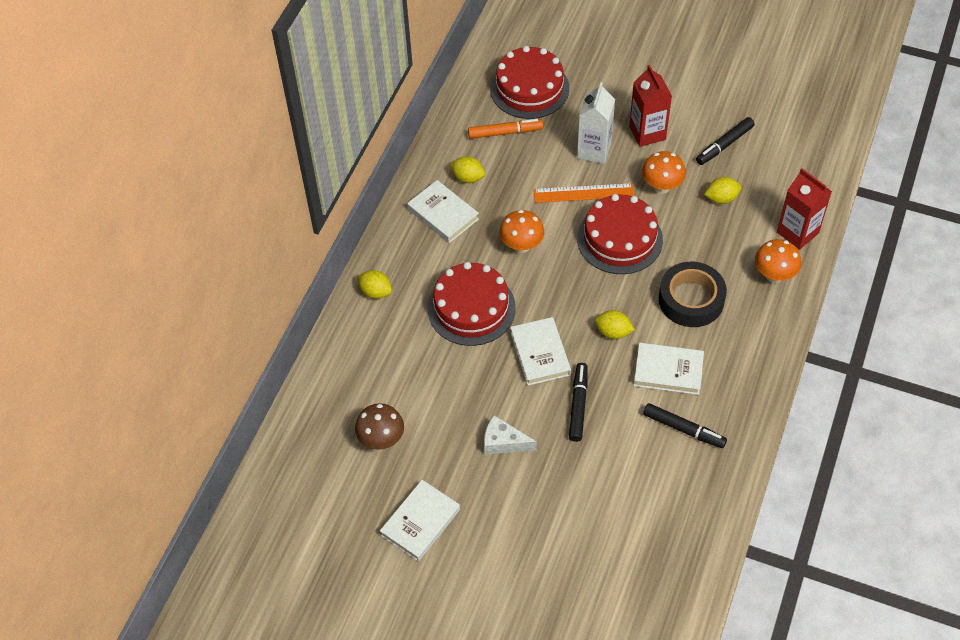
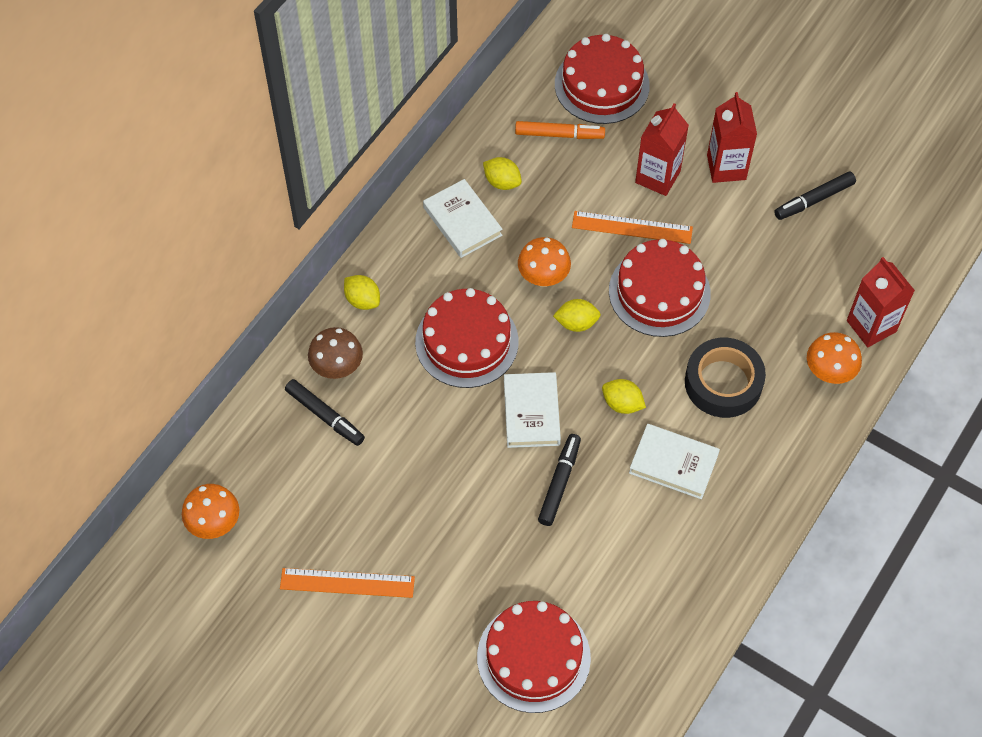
camera: 10 degrees right, 5 degrees up
(381, 439) = (327, 477): brown mushroom -> brown mushroom (337, 368)
(420, 522) = (347, 583): white book -> orange ruler
(503, 442) = (463, 508): white cheese -> none
(594, 150) = (657, 177): white carton -> red carton
(594, 550) = (533, 657): none -> red cake
(661, 186) = (725, 237): orange mushroom -> orange mushroom (214, 523)
(683, 429) = (673, 537): black marker -> black marker (325, 416)
(721, 198) = (792, 266): yellow lemon -> yellow lemon (576, 323)

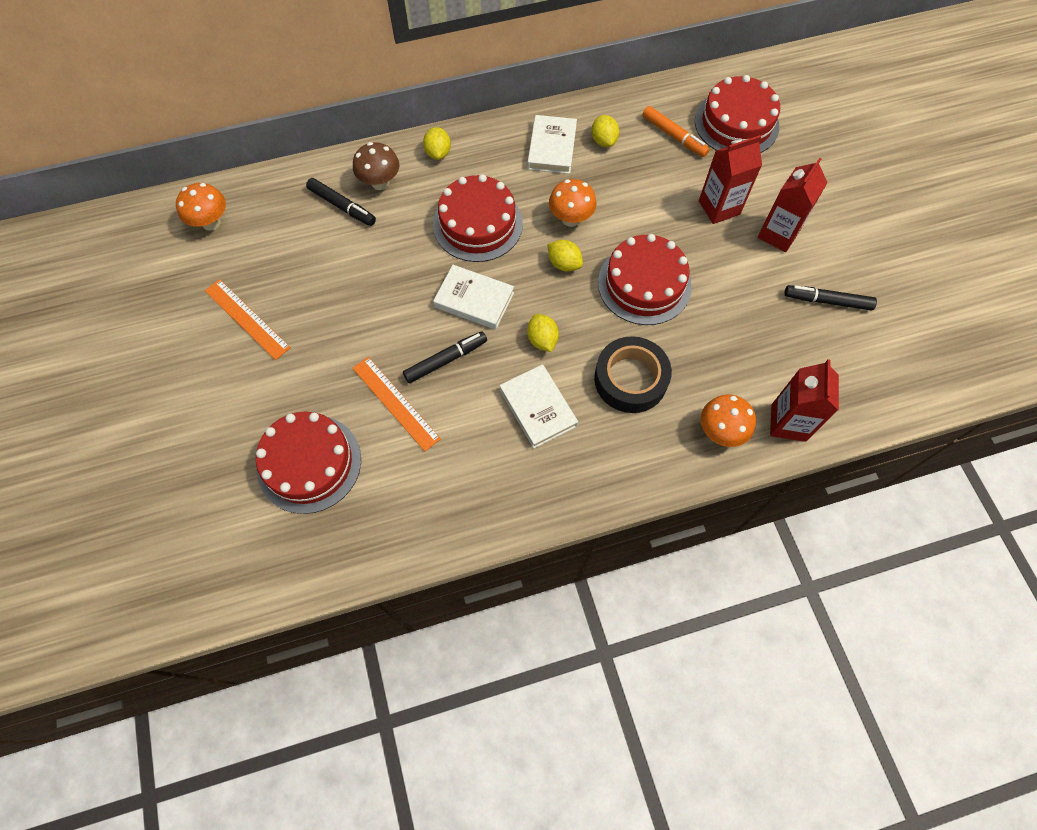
camera: 40 degrees right, 5 degrees up
(325, 416) = (342, 206): black marker -> black marker turned 45 degrees counterclockwise
(531, 412) = (474, 300): white book -> white book turned 75 degrees clockwise
(632, 227) = (667, 228): orange ruler -> orange ruler (395, 403)

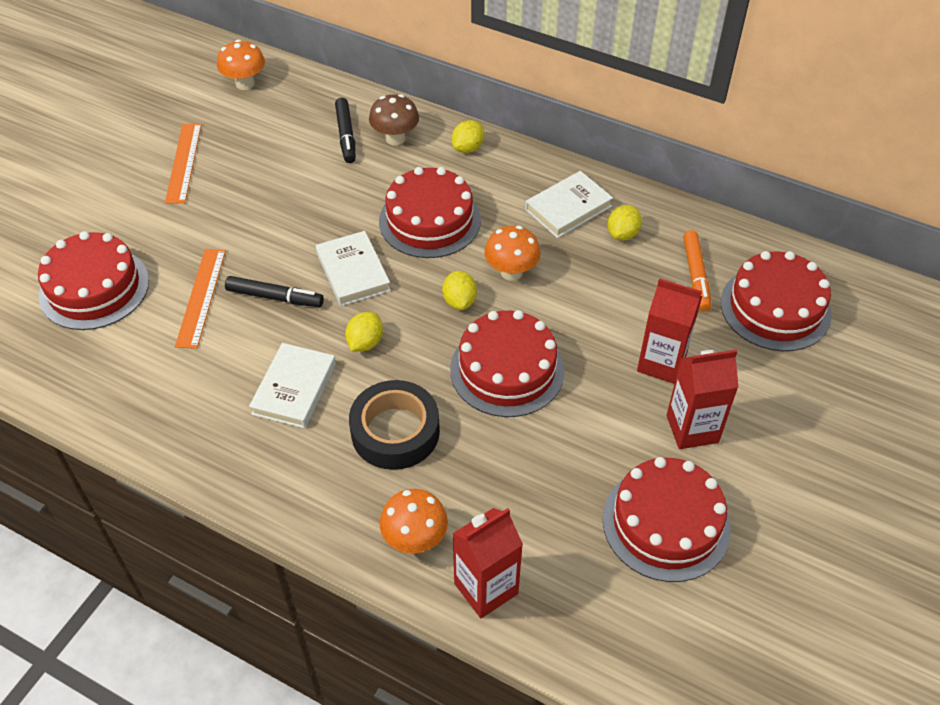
camera: 45 degrees right, 15 degrees down
(827, 301) = (666, 523): black marker -> red cake

